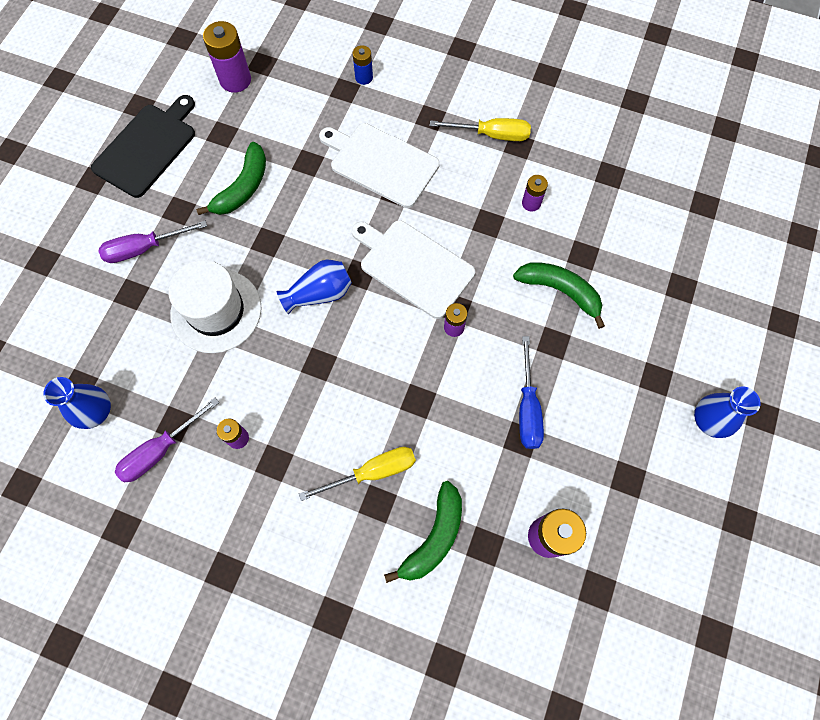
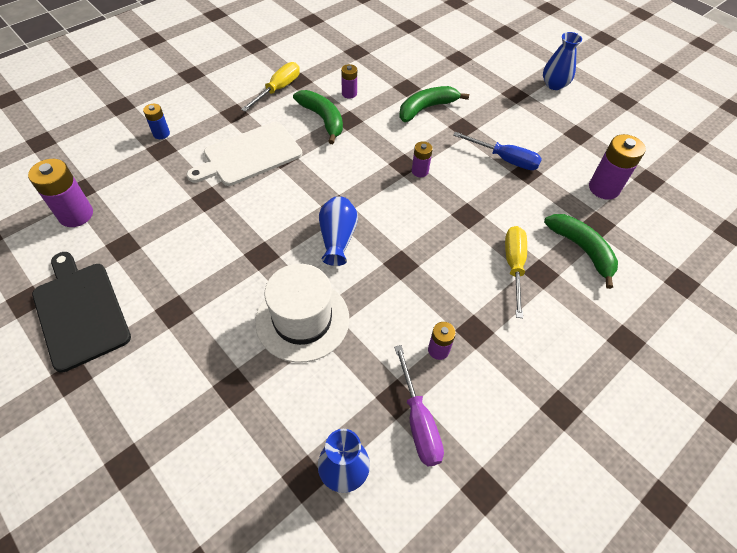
camera: 65 degrees left, 15 degrees down
(144, 248) = (192, 356): purple screwdriver -> none
(243, 188) = (193, 252): green banana -> green banana (323, 119)
(413, 266) = (354, 173): white cutting board -> none

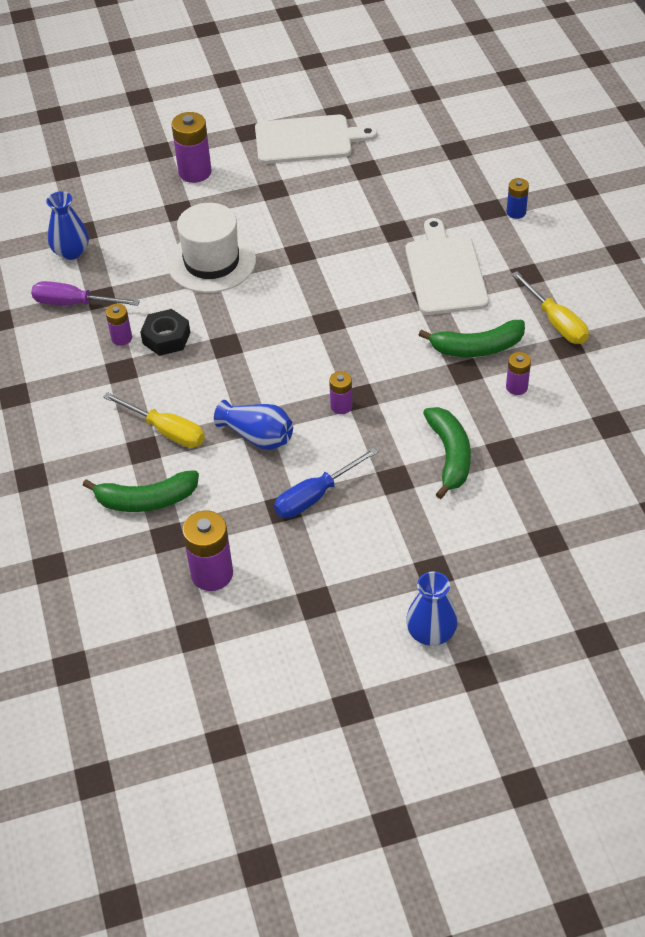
camera: 120 degrees right, 5 degrees down
(76, 215) = (423, 145): purple battery -> purple battery (195, 172)
(80, 311) = (307, 140): black cutting board -> white cutting board
(337, 238) = (286, 309): blue vase -> blue vase (258, 436)
(417, 312) = (166, 338): none -> black nut

